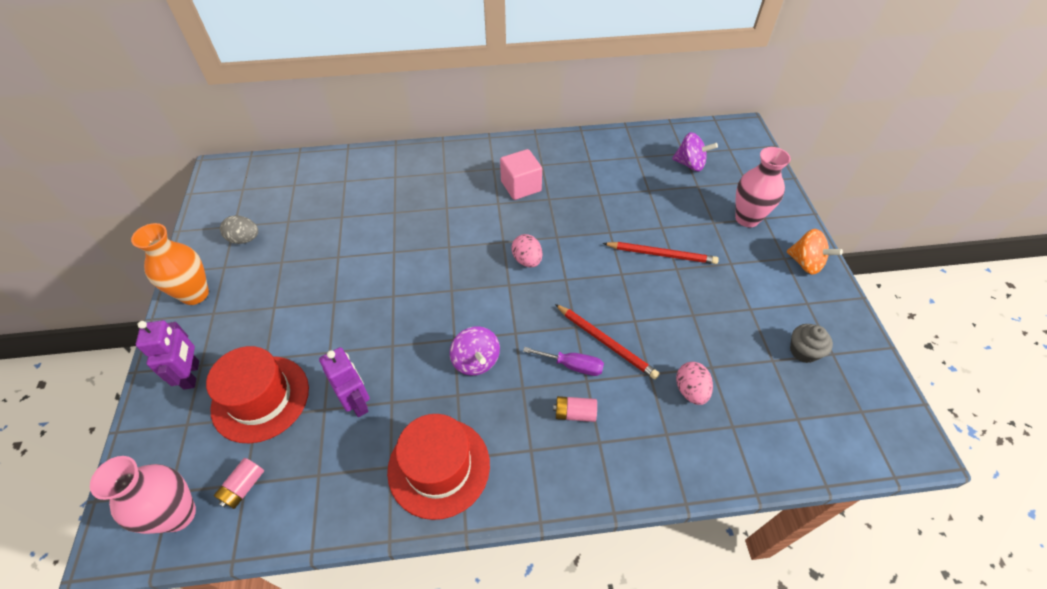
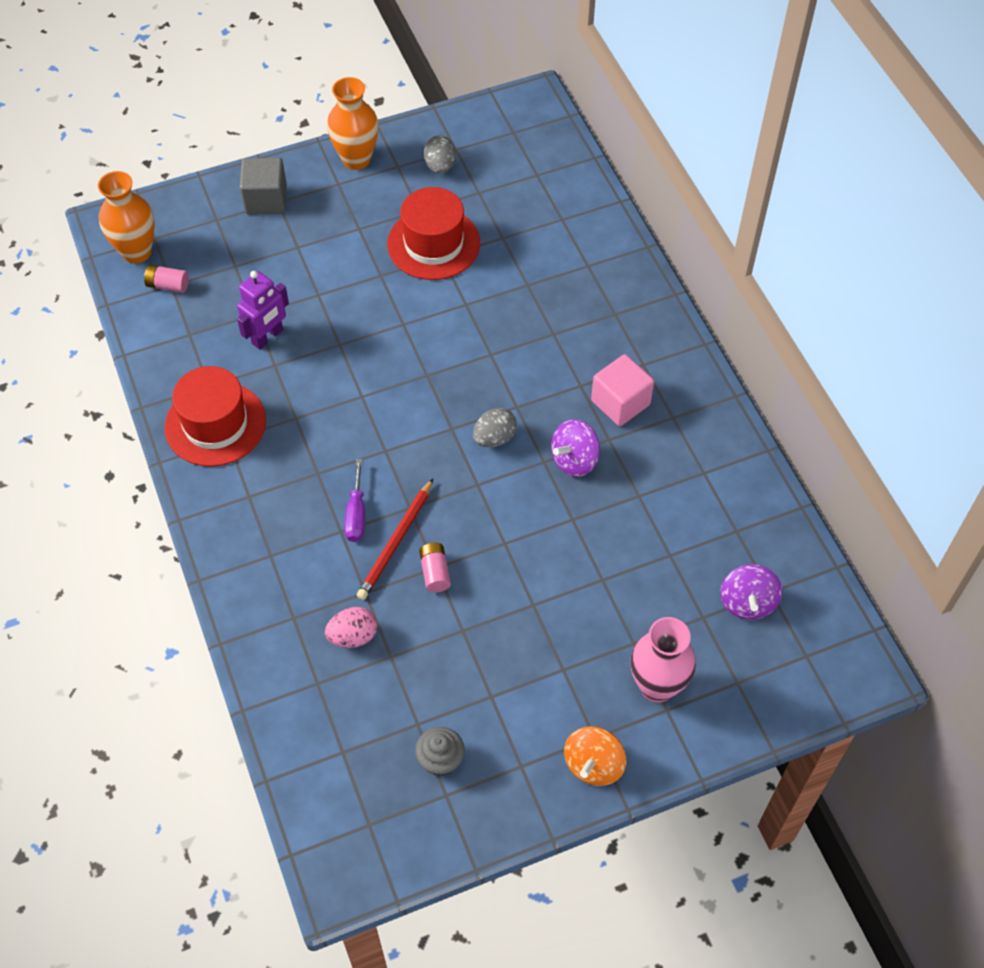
camera: 75 degrees right, 5 degrees up
(178, 514) = (137, 252): pink vase -> orange vase
(192, 375) = (266, 200): purple robot -> grey cube
(260, 398) = (254, 261): red hat -> red hat (433, 244)
(476, 361) = (339, 423): purple spinning top -> purple spinning top (574, 460)
(527, 260) = (494, 438): pink egg -> grey egg
(575, 413) = (298, 527): pink battery -> pink battery (435, 572)
(661, 254) = (552, 584): red pencil -> none

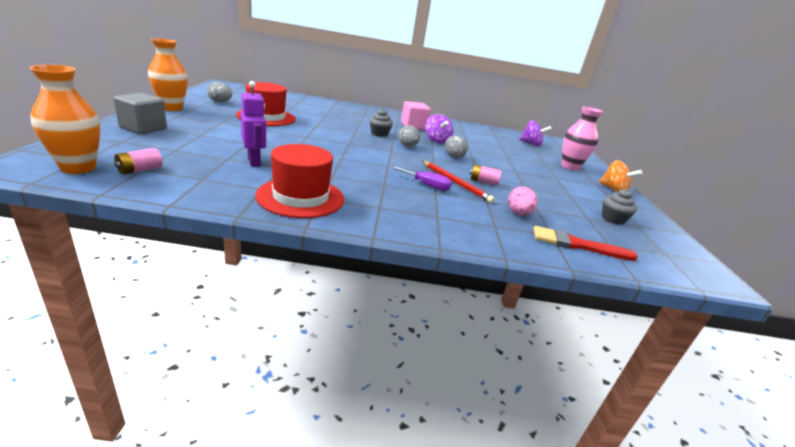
camera: 70 degrees left, 30 degrees down
(310, 713) = (577, 245): none -> red brush
(512, 507) = (453, 156): none -> grey egg
(516, 383) = (379, 134): none -> grey cupcake

